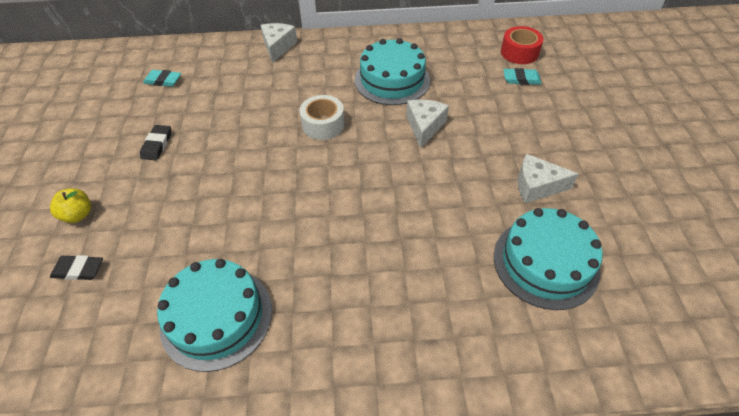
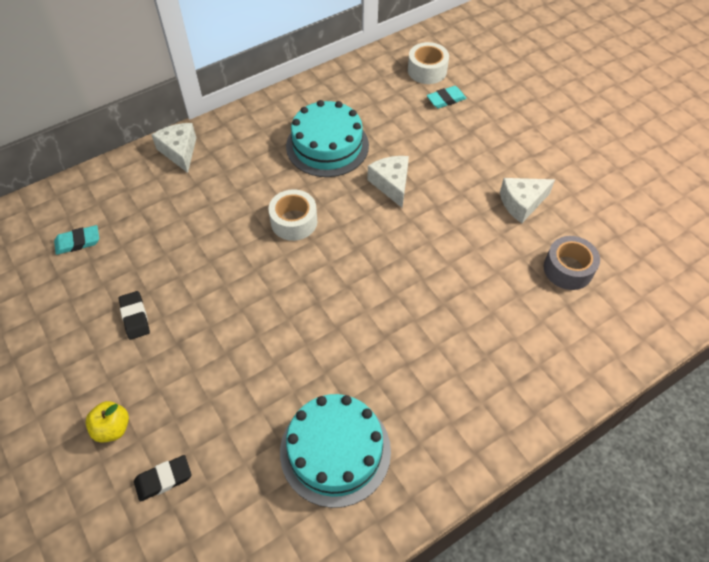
camera: 30 degrees left, 5 degrees up
(519, 52) = (427, 70): red tape -> white tape
(545, 262) = (568, 269): turquoise cake -> grey tape

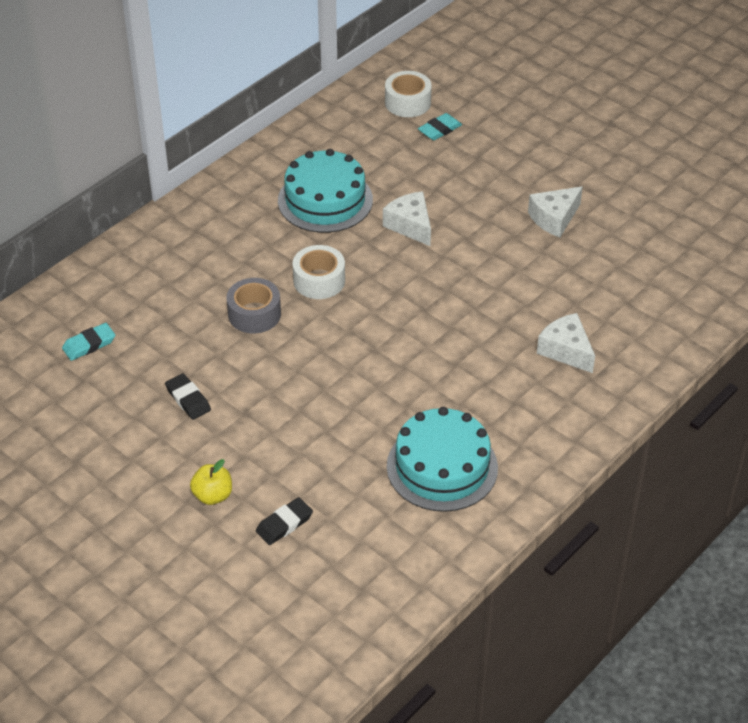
camera: 15 degrees left, 10 degrees down
(179, 151) = (160, 236): white cheese -> white cheese (566, 350)
(568, 269) = (618, 270): grey tape -> grey tape (254, 314)

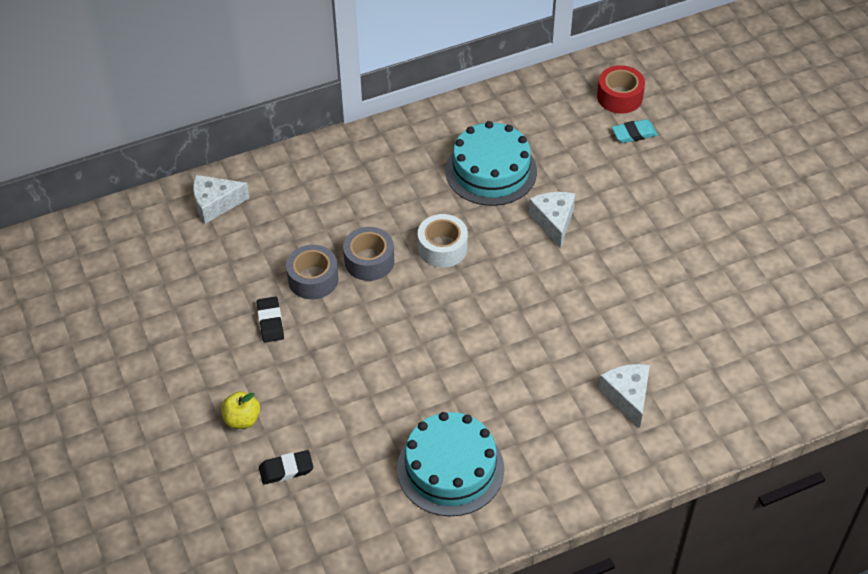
camera: 25 degrees right, 5 degrees up
(89, 344) = (218, 241): turquoise eraser -> none
(208, 348) = (313, 279): none -> grey tape
(407, 102) = (619, 97): white tape -> red tape
(554, 218) = (691, 259): white cheese -> white cheese (215, 204)

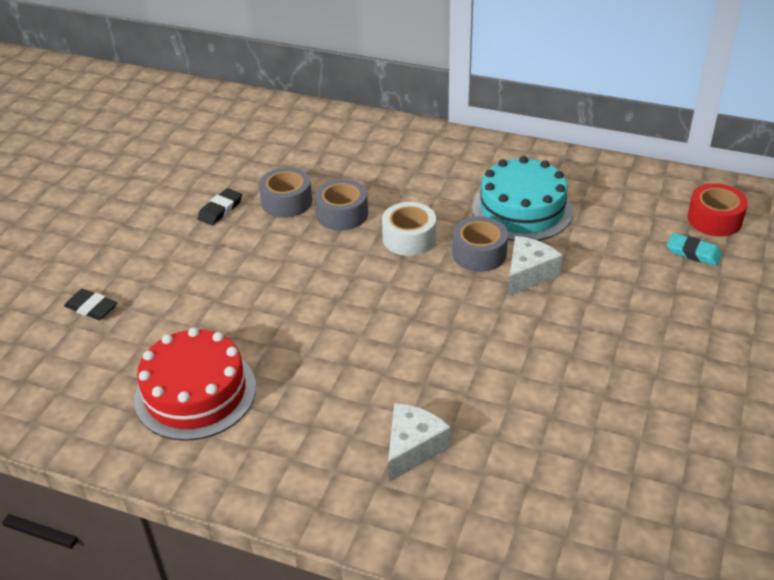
camera: 45 degrees right, 10 degrees down
(215, 204) = (290, 121): white cheese -> none
(242, 419) = (114, 257): yellow apple -> none
(450, 468) = (195, 393): turquoise cake -> red cake
(504, 227) = (479, 253): none -> grey tape

